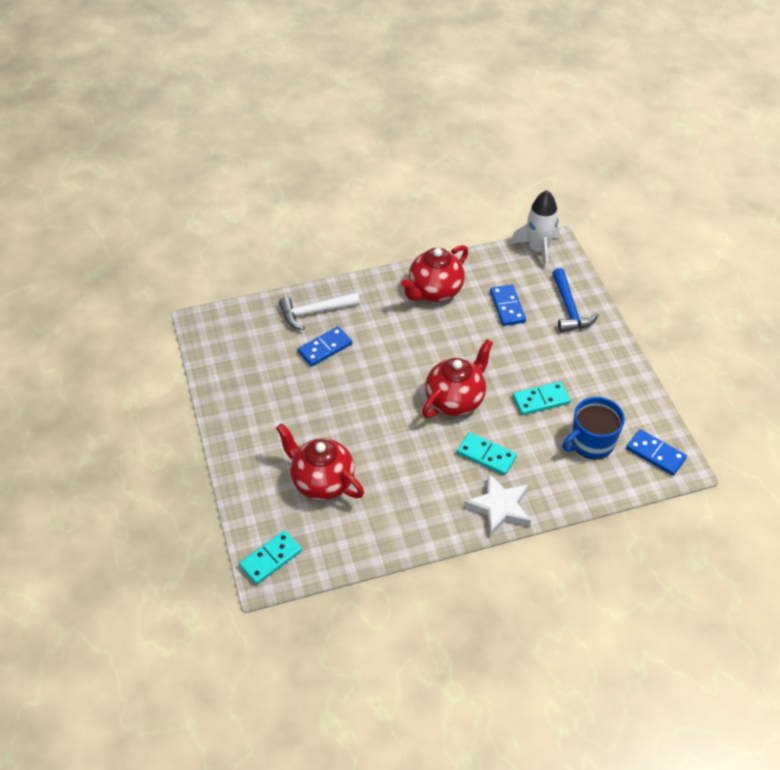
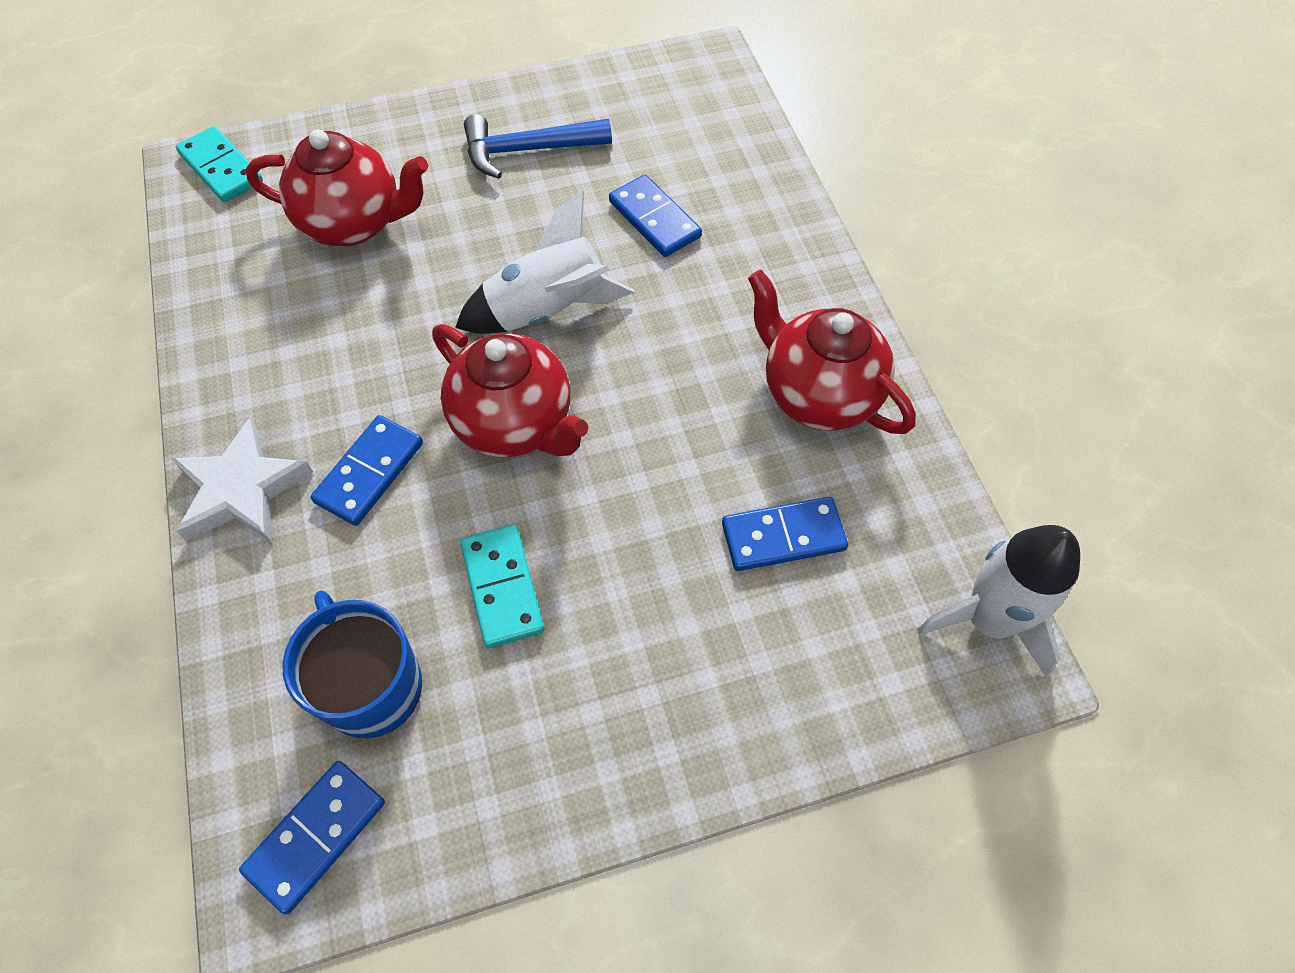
camera: 90 degrees right, 10 degrees up
(314, 312) = (744, 202): white hammer -> none
(322, 482) = (354, 223): red teapot -> red teapot turned 60 degrees clockwise
(386, 390) = (547, 311): none -> white rocket
(486, 455) = (369, 472): turquoise domino -> blue domino
(569, 308) = (788, 678): blue hammer -> blue hammer (528, 150)

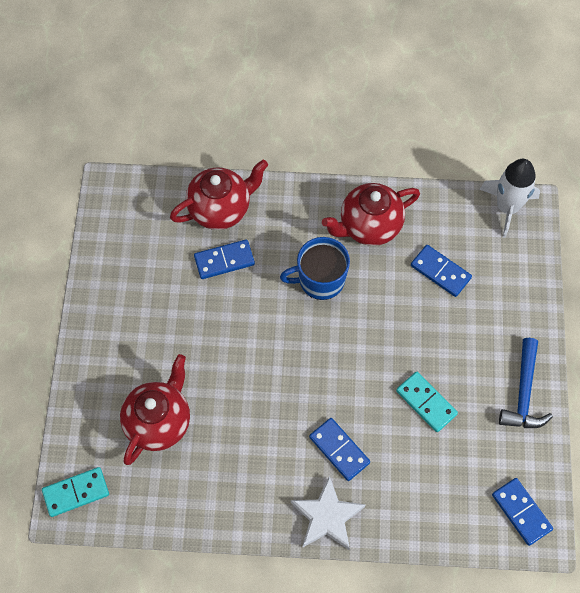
camera: 70 degrees left, 5 degrees up
(371, 685) = (457, 474): blue mug -> blue mug (320, 280)
(503, 587) = (426, 402): turquoise domino -> turquoise domino turned 45 degrees clockwise
(515, 424) = (335, 371): red teapot -> red teapot (221, 209)
(528, 150) = (141, 310): blue hammer -> blue hammer (524, 393)
(547, 311) = (267, 335): white rocket -> none
(783, 536) = (440, 272): blue domino -> blue domino turned 60 degrees counterclockwise

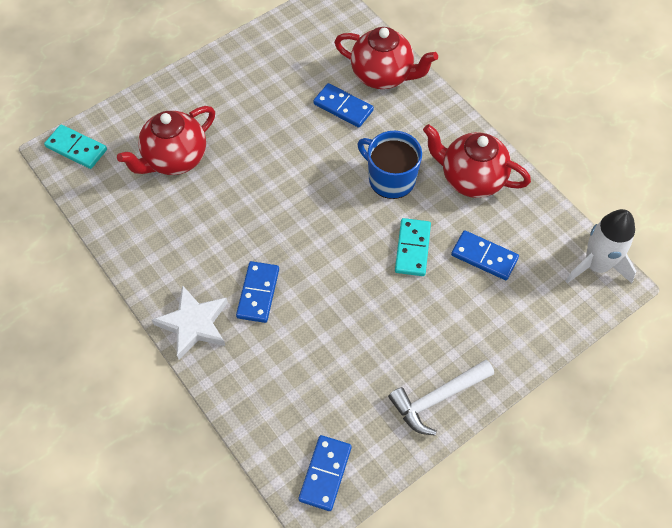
camera: 50 degrees right, 5 degrees down
(159, 422) = (175, 159): red teapot -> red teapot turned 150 degrees clockwise
(426, 402) = (357, 328): turquoise domino -> turquoise domino (412, 248)
(440, 272) = (484, 257): blue domino -> blue domino turned 60 degrees counterclockwise
(524, 393) = (437, 398): blue hammer -> white hammer

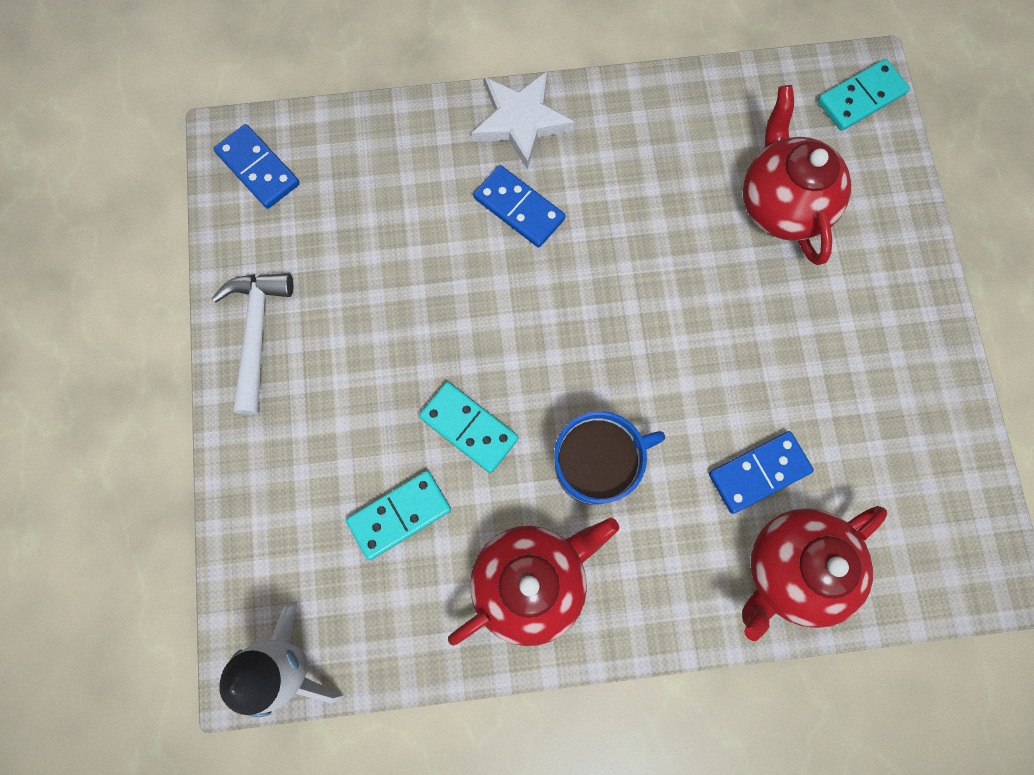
camera: 120 degrees right, 15 degrees up
(484, 257) = (399, 515): blue domino -> turquoise domino

